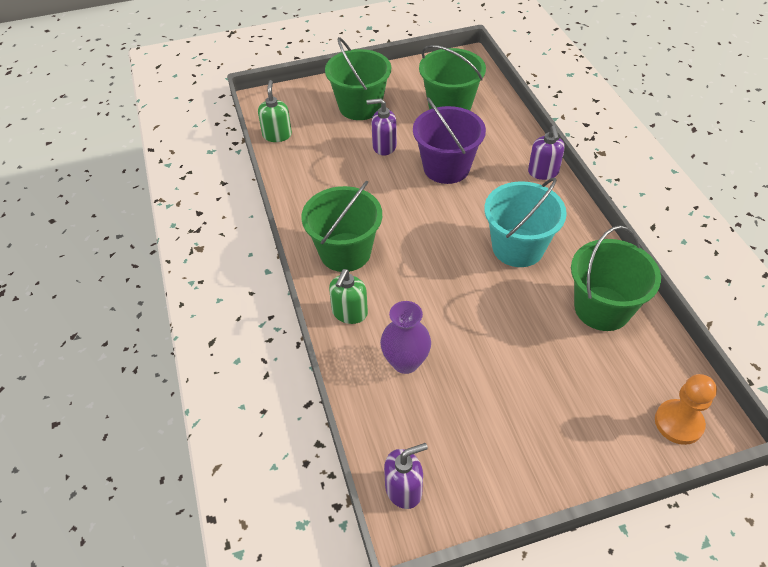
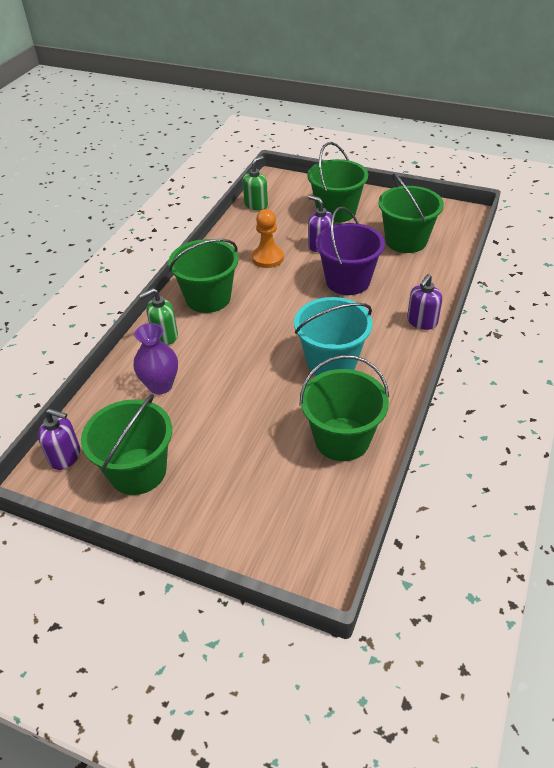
camera: 40 degrees right, 5 degrees down
(484, 453) = (137, 471): none -> green bucket
(678, 423) = (296, 552): orange pawn -> orange pawn (267, 258)

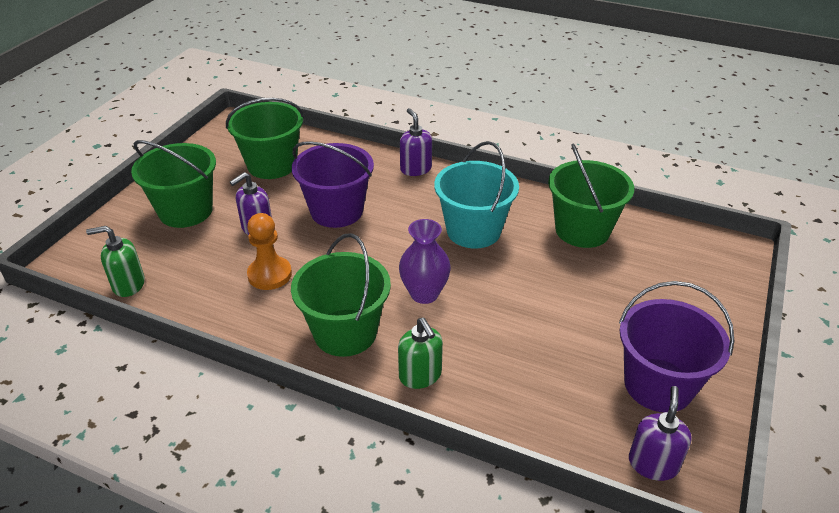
camera: 90 degrees left, 5 degrees down
(137, 471) = (658, 385): green bucket -> purple bucket
(160, 385) = (517, 373): purple vase -> purple vase (424, 294)
(256, 205) = (128, 285): green soap dispenser -> green soap dispenser turned 45 degrees counterclockwise
(421, 322) = (415, 169): purple soap dispenser -> purple soap dispenser turned 150 degrees counterclockwise

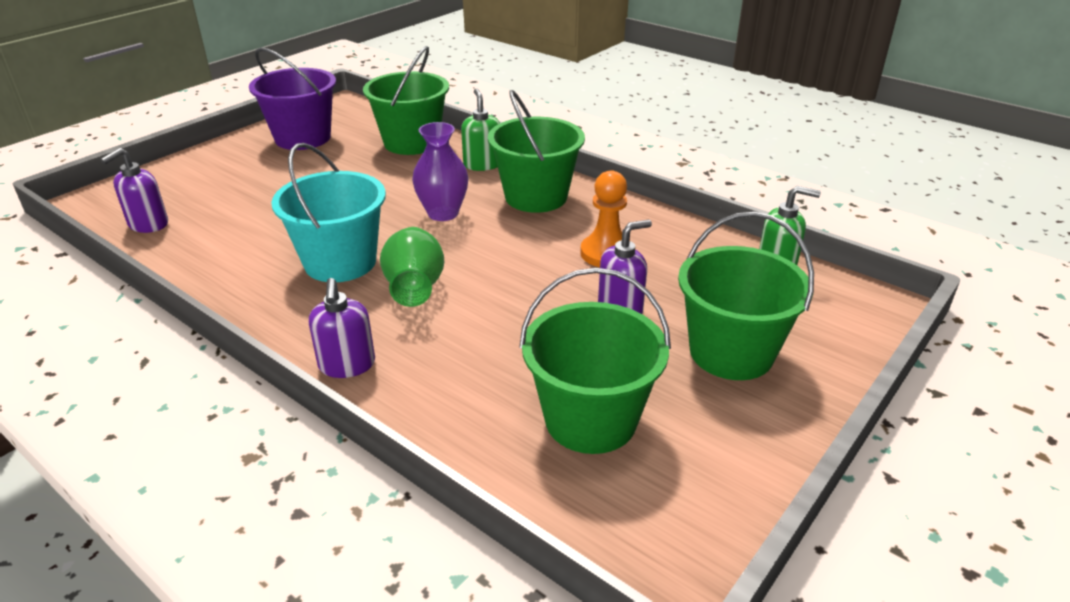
camera: 165 degrees left, 5 degrees down
(337, 211) = (503, 315): purple bucket -> none
(406, 220) = (415, 288): none -> green vase
(582, 230) = (214, 243): green bucket -> green bucket (411, 142)
(653, 463) = (354, 112): purple soap dispenser -> purple soap dispenser (148, 224)

